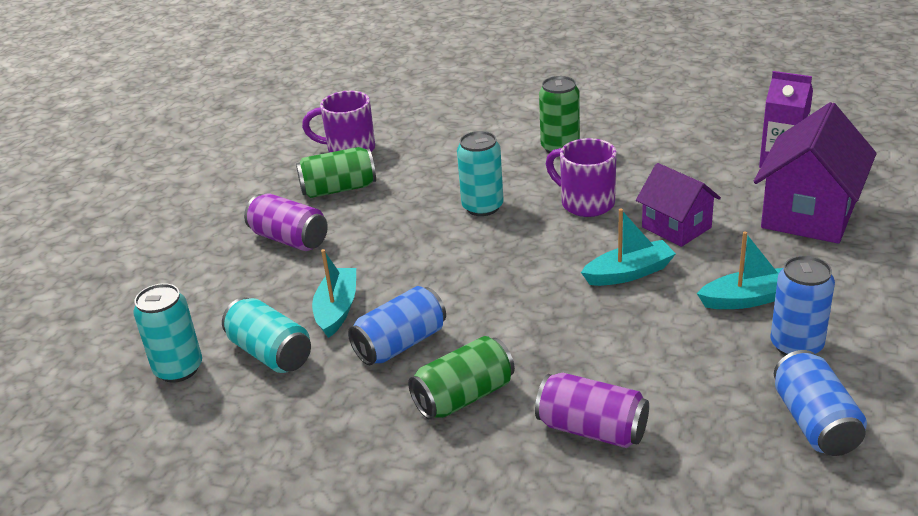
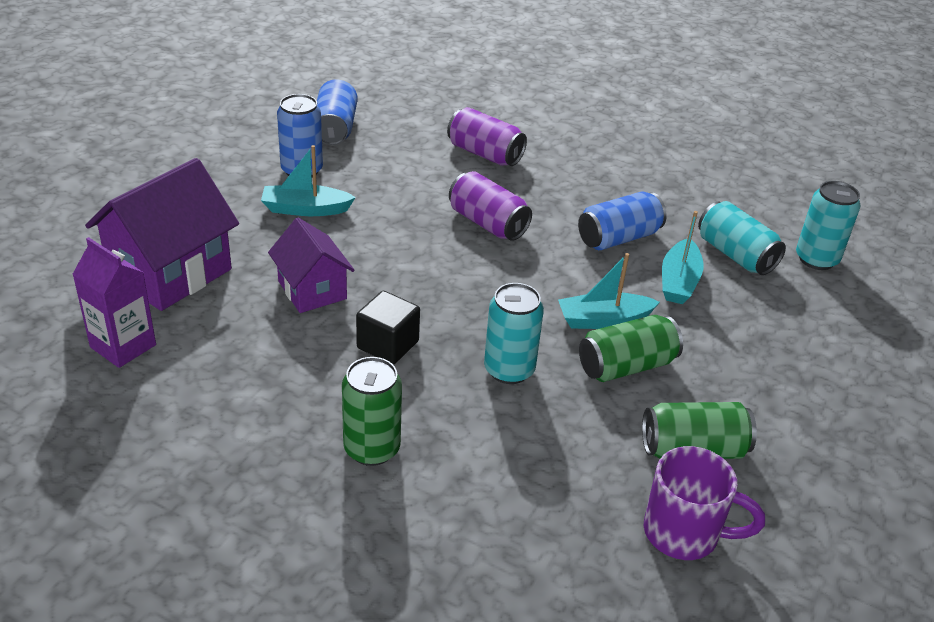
camera: 175 degrees left, 5 degrees up
(289, 239) = (745, 379): purple can -> purple can (487, 223)
(464, 397) = (571, 190): green can -> green can (626, 366)
(585, 203) = (387, 344): purple mug -> black cube
(629, 273) = (391, 254): turquoise boat -> turquoise boat (603, 320)

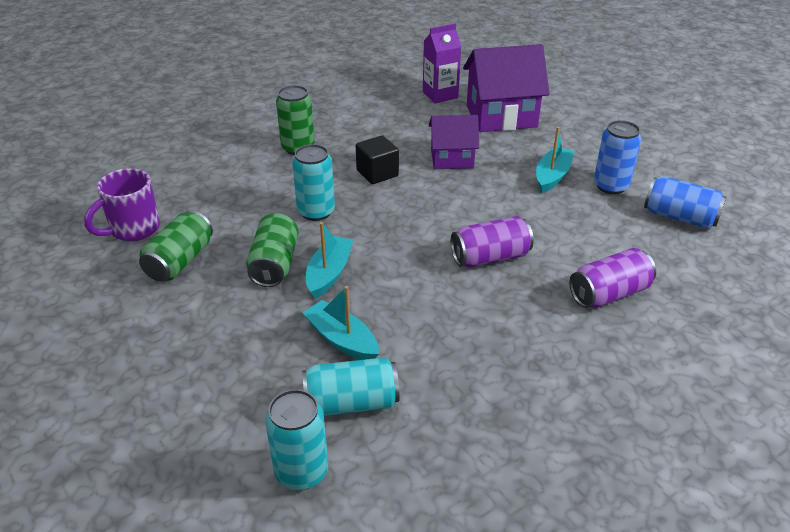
camera: 120 degrees right, 0 degrees up
(170, 272) = (501, 116): purple house -> purple house turned 75 degrees counterclockwise
(618, 238) = (426, 329): blue can -> none

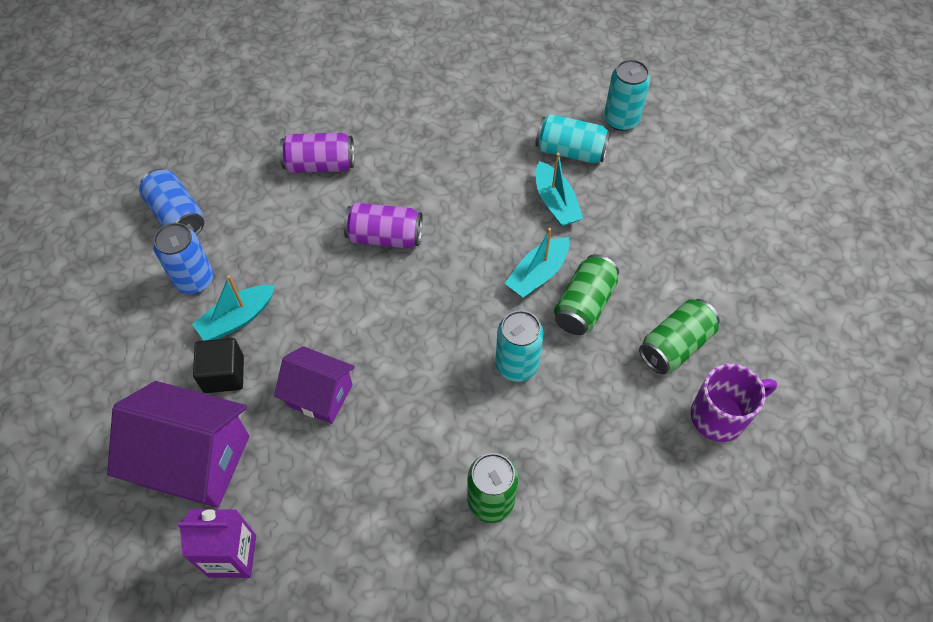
camera: 155 degrees left, 20 degrees up
(377, 173) = (419, 405): black cube -> black cube (224, 374)

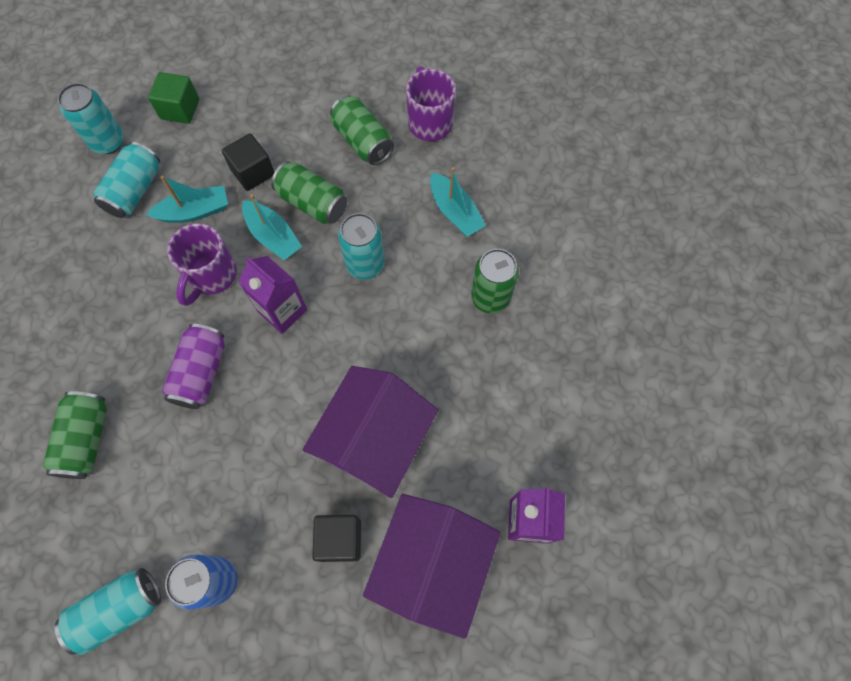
camera: 85 degrees left, 10 degrees up
(177, 215) = (119, 609): blue can -> turquoise can
(237, 319) = (275, 528): turquoise boat -> turquoise boat (455, 212)
(319, 395) = (375, 440): purple house -> purple house, size x1.62
(320, 165) = (86, 439): purple can -> green can
(454, 294) = (282, 311): none -> purple carton
(486, 228) = (211, 275): none -> purple mug
(611, 245) = (253, 172): none -> black cube
(674, 169) = (180, 109): none -> green cube

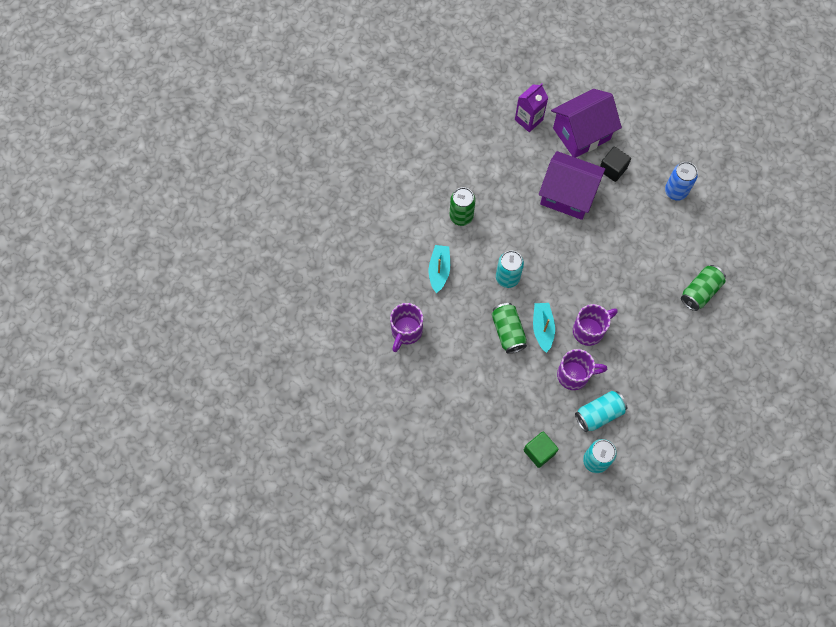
camera: 140 degrees left, 0 degrees up
(119, 609) = (723, 209): turquoise can -> none
(194, 211) = (574, 375): turquoise boat -> purple mug
(201, 372) = (626, 284): purple can -> none
(253, 172) = (526, 375): black cube -> none
(282, 311) = (566, 285): purple carton -> none
(363, 141) = (452, 348): green can -> none
(375, 440) = (567, 195): purple house -> purple house turned 45 degrees clockwise

